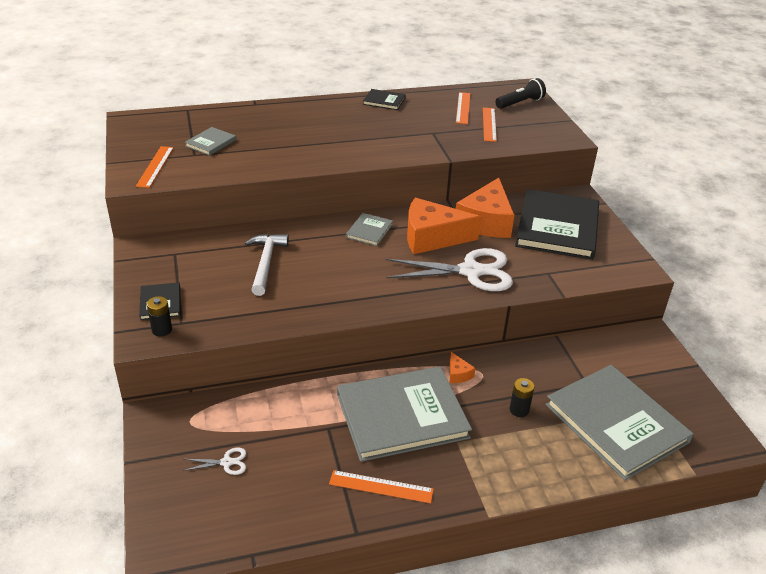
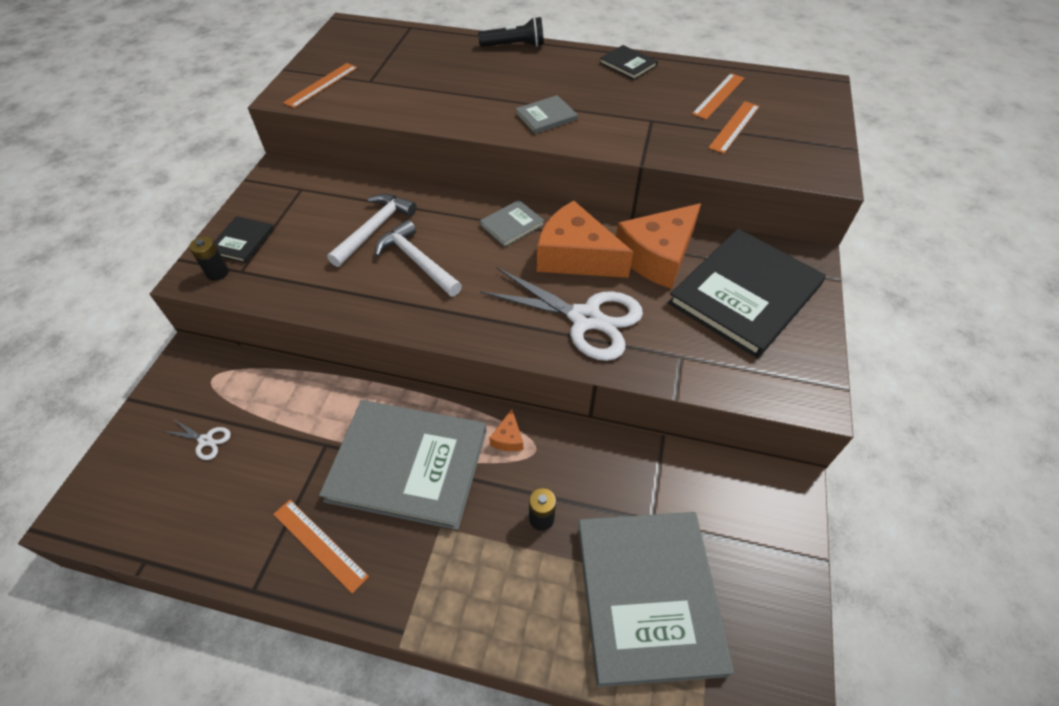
camera: 30 degrees right, 15 degrees up
(211, 143) = (397, 71): grey book -> grey book (546, 117)
(320, 273) = (417, 261): none -> white hammer
(520, 103) = (801, 107): black flashlight -> black flashlight (514, 45)

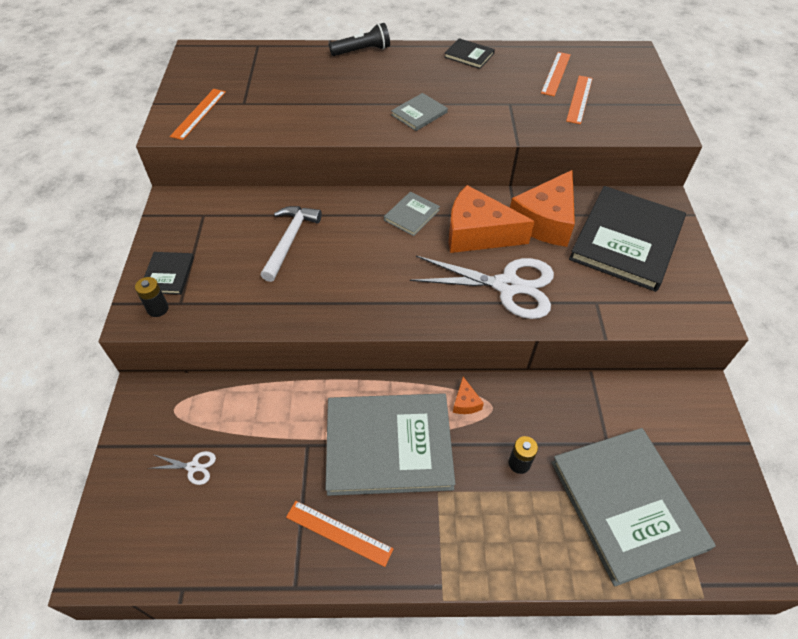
camera: 15 degrees left, 0 degrees up
(417, 261) = (341, 263): white hammer -> none

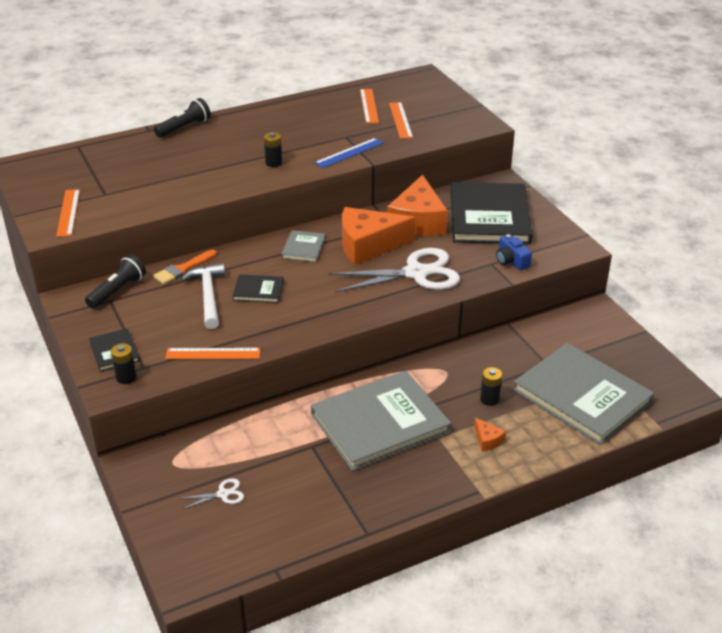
camera: 25 degrees left, 15 degrees down
(216, 206) = (117, 291): none -> black flashlight
(287, 202) = (183, 269): none -> orange brush
(338, 533) = (378, 490): orange ruler -> orange ruler (213, 354)
(419, 114) = (273, 163): grey book -> black battery
(465, 402) = (423, 375): orange cheese -> orange cheese (487, 440)
(469, 55) = (285, 109): black book -> black book (258, 290)
(502, 124) = (349, 153): none -> blue ruler
(622, 306) = (511, 261): none -> blue camera

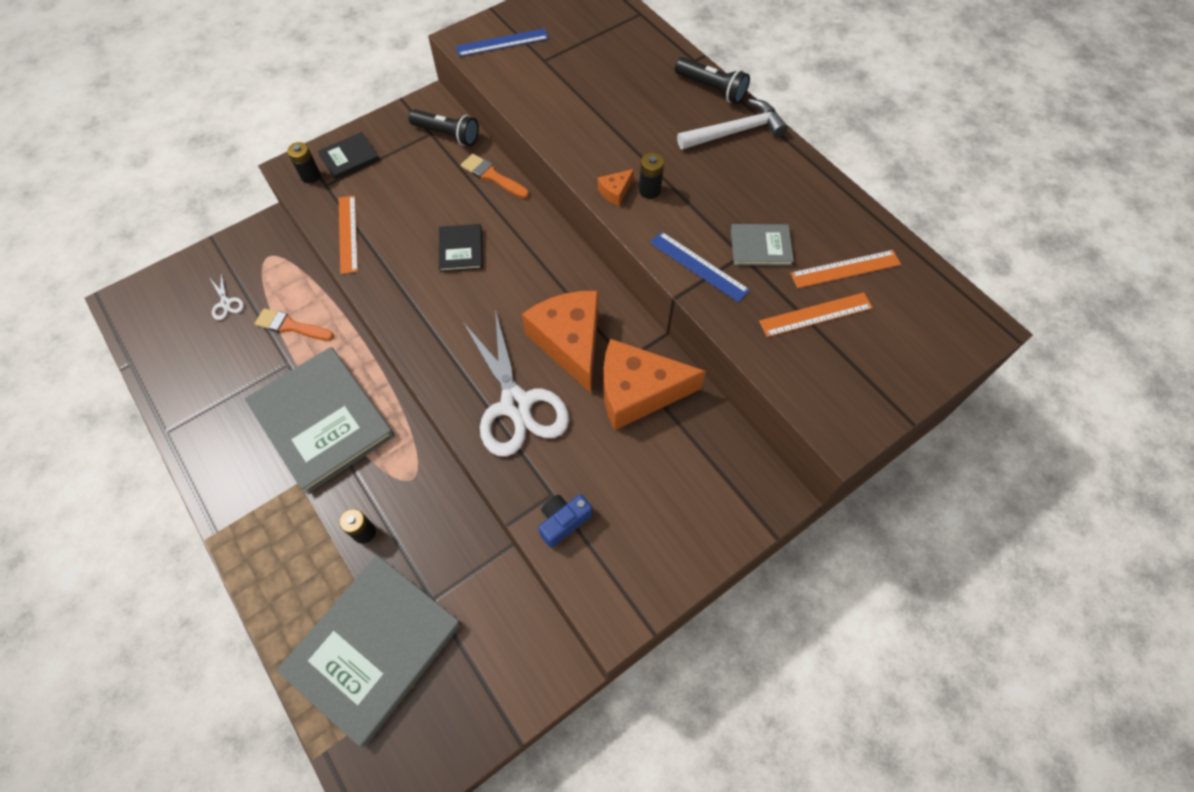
camera: 80 degrees right, 25 degrees up
(68, 212) = (502, 42): orange ruler -> blue ruler
(208, 296) = (446, 208): white hammer -> white hammer (735, 131)
(269, 444) = (291, 326): none -> orange brush
(303, 248) = (552, 275): grey book -> grey book (760, 246)
(487, 440) = (294, 535): orange cheese -> orange cheese (615, 191)
(489, 217) = (671, 483): black book -> none

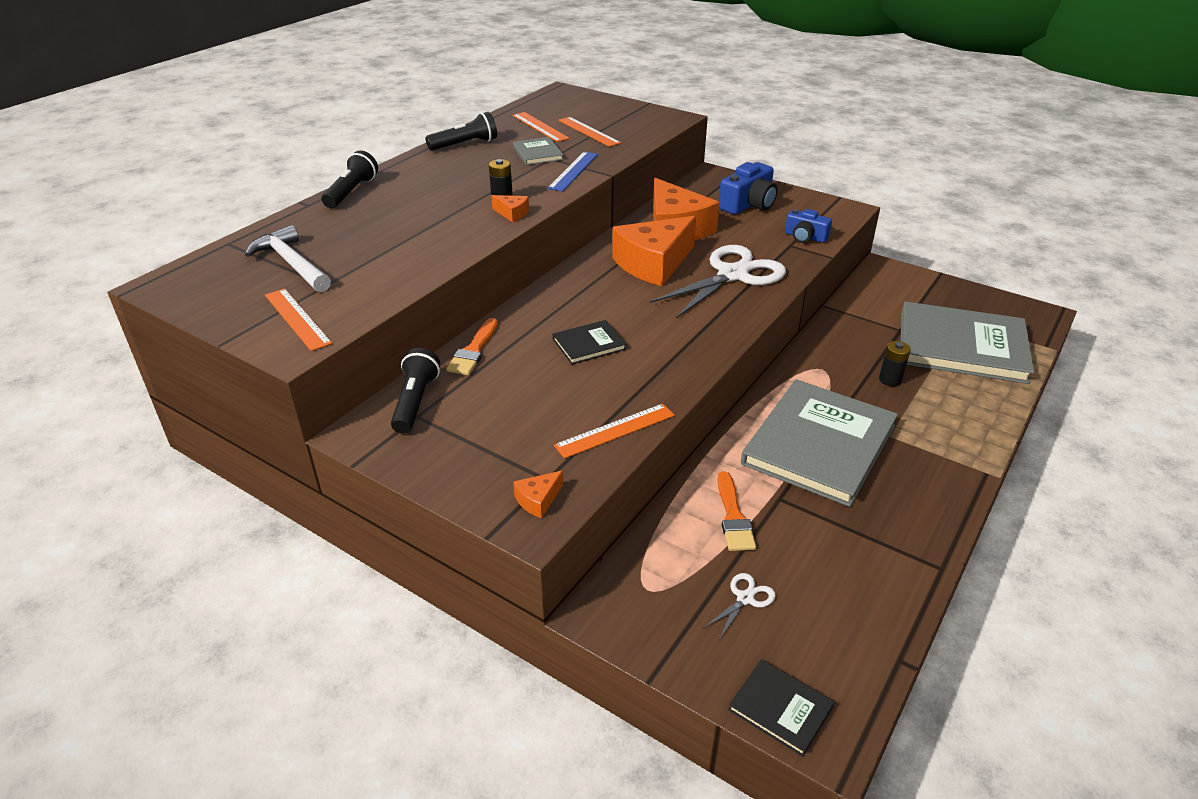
camera: 110 degrees left, 25 degrees down
(310, 176) = (538, 500): black battery -> orange cheese
(349, 157) = (489, 475): black book -> black book (780, 708)
(502, 42) = (297, 319): blue ruler -> orange ruler
(671, 498) = (748, 204): none -> blue camera
(735, 131) = (408, 176): white hammer -> white hammer (292, 264)
(807, 188) = (465, 144): none -> black flashlight

